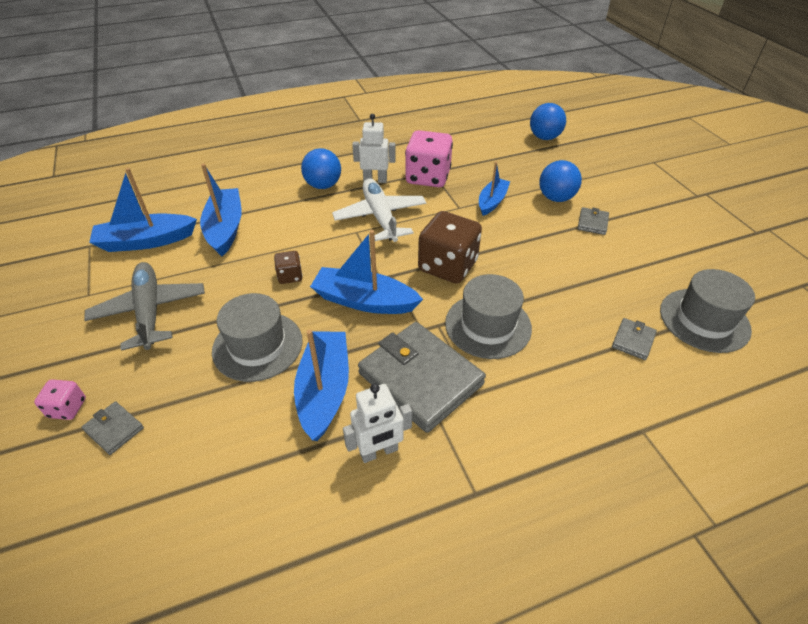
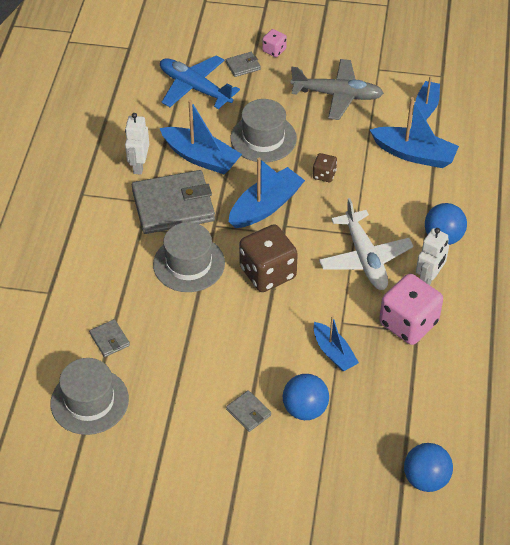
camera: 120 degrees right, 5 degrees up
(146, 241) = (426, 106): blue boat -> blue boat, size x0.64
(185, 466) = (195, 88): none -> blue plane
(380, 217) = (365, 258): white plane -> white plane turned 60 degrees clockwise

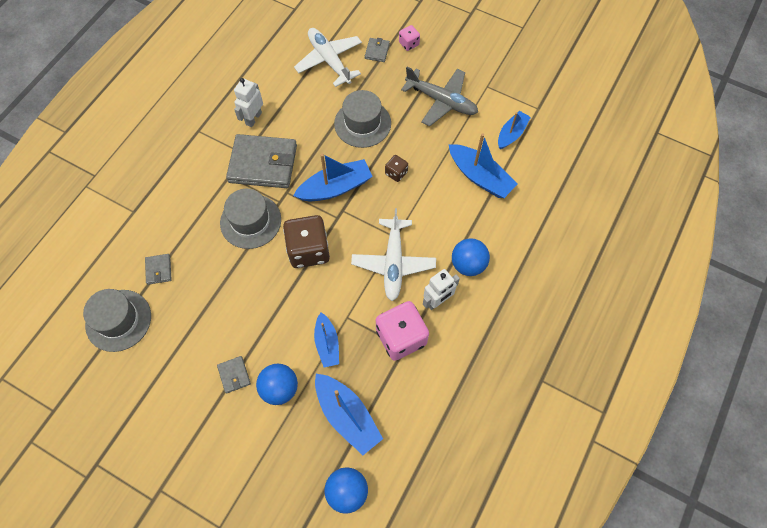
camera: 20 degrees right, 15 degrees up
(195, 88) = (329, 60): blue plane -> white plane
(201, 157) = (305, 126): blue boat -> blue boat (347, 416)
(243, 66) = (377, 51): grey wallet -> grey wallet turned 75 degrees counterclockwise

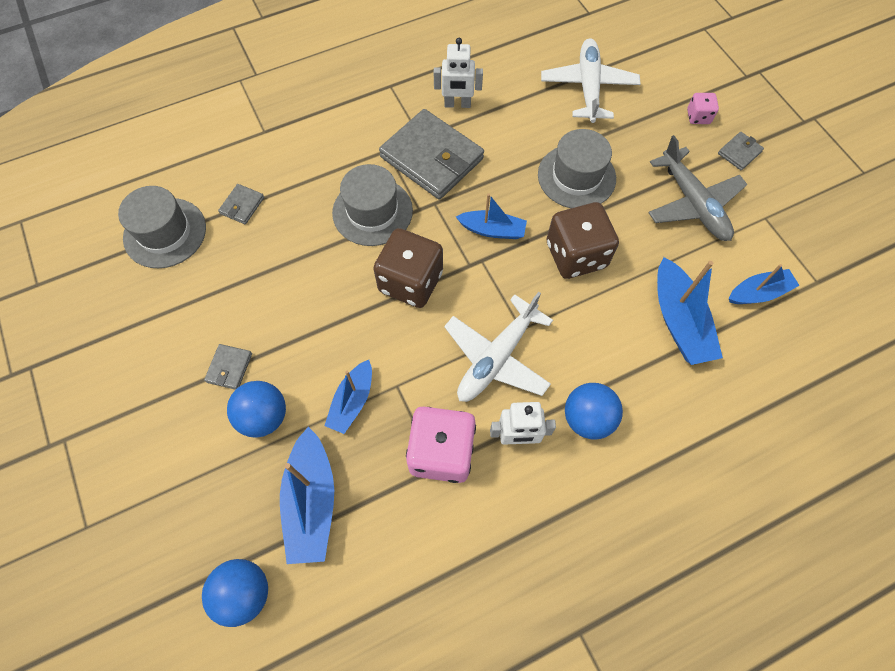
camera: 35 degrees right, 0 degrees up
(253, 118) = (457, 104): white robot -> white robot turned 150 degrees counterclockwise
(335, 187) = (492, 230): blue boat -> blue boat, size x0.64
(377, 51) = (652, 105): grey wallet -> grey wallet (739, 152)
(396, 173) = (576, 255): brown dice -> brown dice, size x2.07

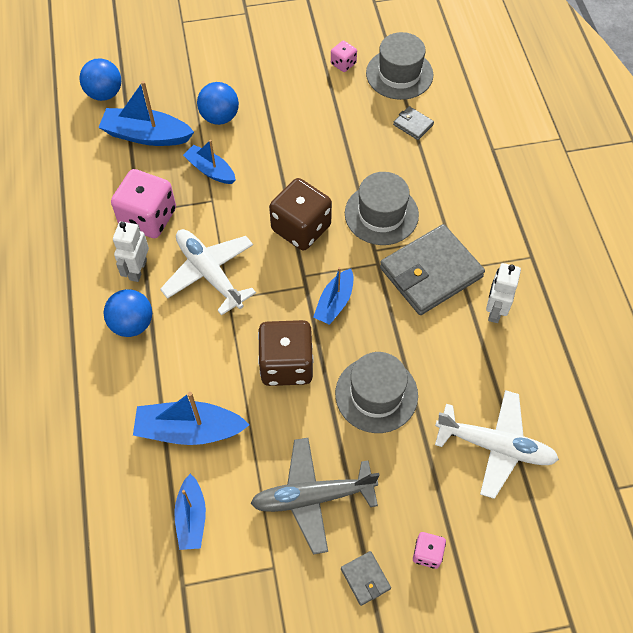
camera: 105 degrees right, 5 degrees down
(153, 295) = (343, 64): none -> pink dice
(229, 368) = (266, 102): grey wallet -> none

